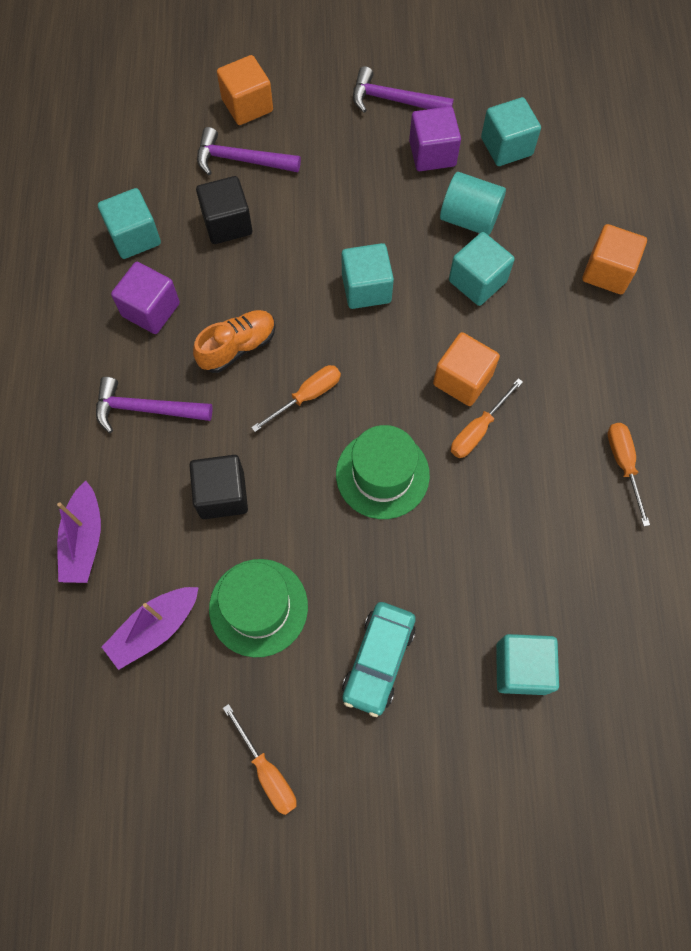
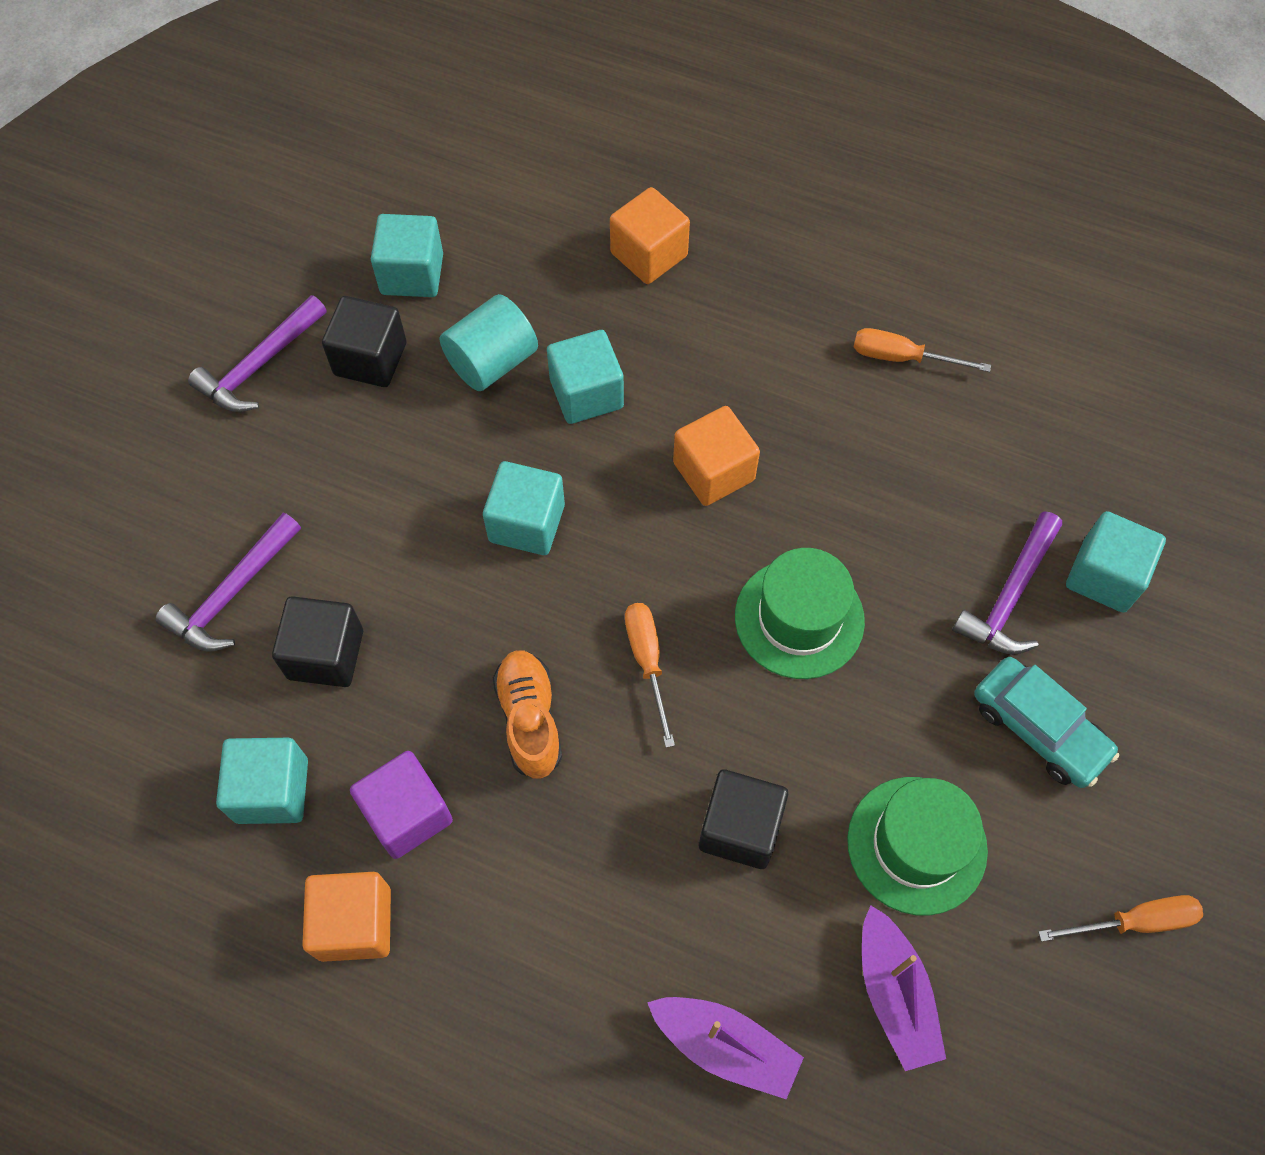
camera: 65 degrees left, 5 degrees down
(146, 409) = (564, 881): purple hammer -> purple hammer (1010, 595)
(247, 105) = (145, 548): orange cube -> orange cube (355, 923)
(432, 153) = (370, 359): purple cube -> black cube
(478, 430) = (789, 485): orange screwdriver -> none

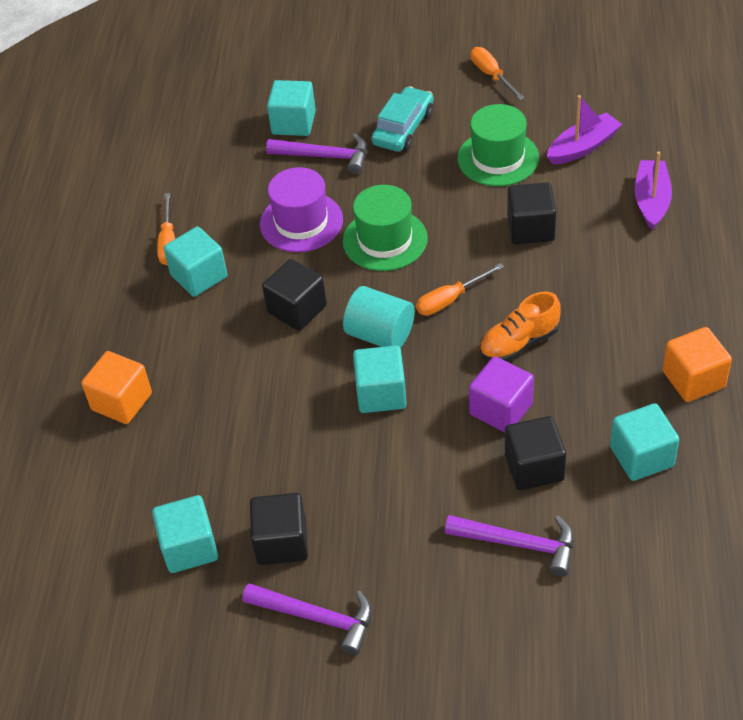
camera: 105 degrees left, 15 degrees down
(407, 814) = (613, 380): purple cube -> purple cube (501, 409)
(492, 362) = (255, 462): turquoise cylinder -> turquoise cylinder (380, 334)
(586, 393) = (261, 397): turquoise cube -> turquoise cube (199, 276)
(713, 471) = (297, 309): orange cube -> black cube
(879, 524) = (301, 222): none -> purple hat

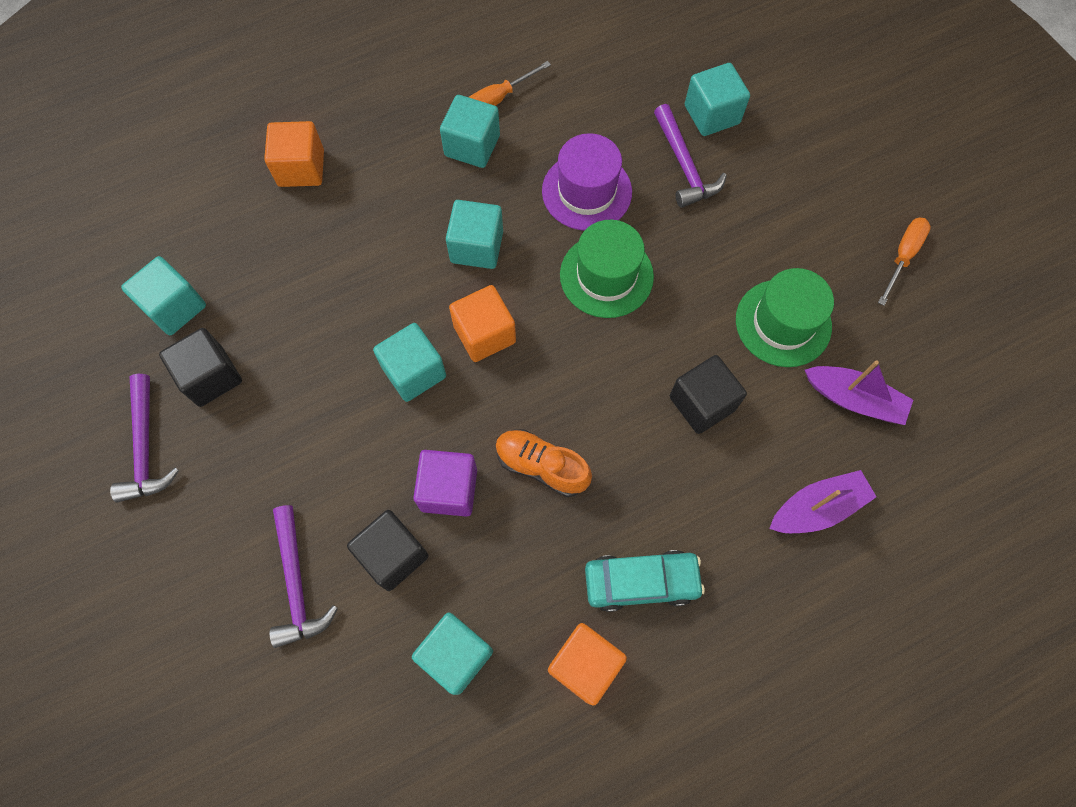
camera: 55 degrees right, 20 degrees up
(297, 309) = (476, 247): black cube -> turquoise cube
(380, 334) = (484, 334): turquoise cylinder -> orange cube
(403, 128) = (768, 213): turquoise car -> turquoise car (641, 582)
(450, 300) = (562, 374): orange screwdriver -> none

